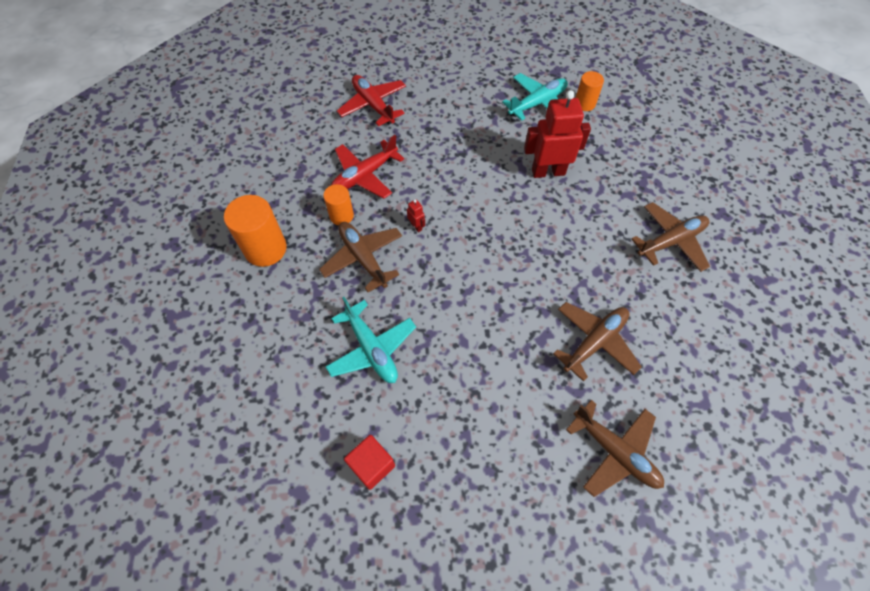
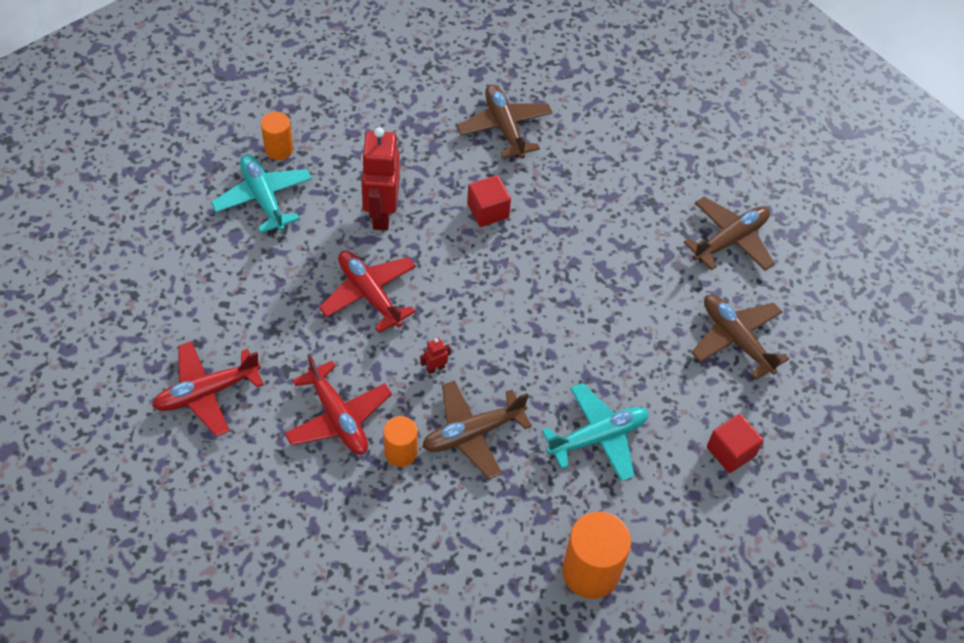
camera: 85 degrees left, 5 degrees down
(265, 249) = (437, 549): orange cylinder -> orange cylinder (590, 571)
(472, 176) = (369, 294): none -> red plane
(576, 241) = (488, 211): none -> red cube
(594, 342) = (616, 226): brown plane -> brown plane (736, 339)

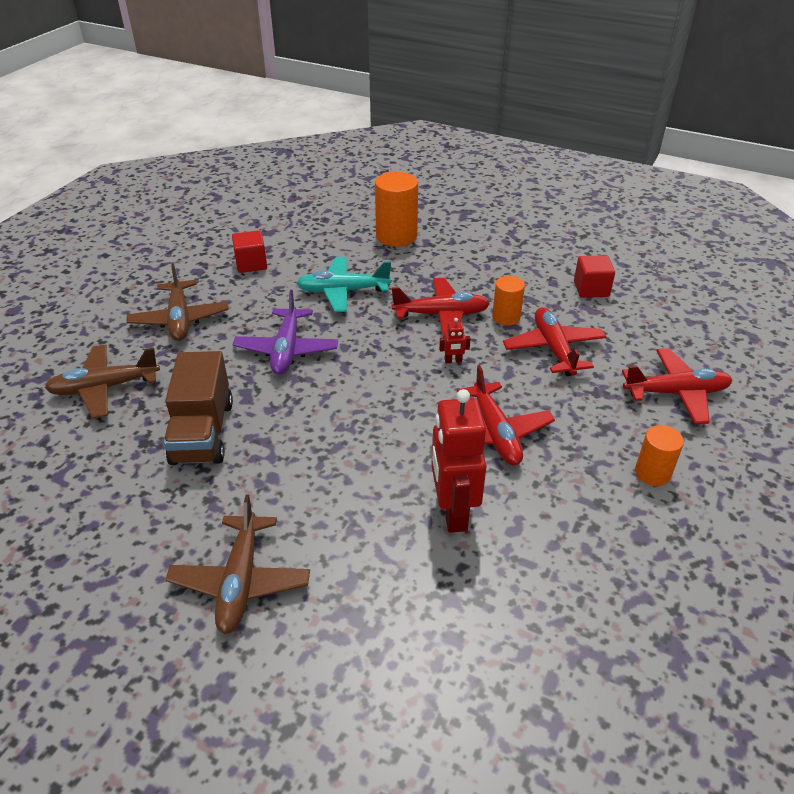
camera: 155 degrees left, 15 degrees down
(263, 198) = (599, 573): turquoise plane -> none
(279, 149) = (568, 642): orange cylinder -> orange cylinder (652, 473)
(381, 214) = (453, 511): red robot -> red robot turned 150 degrees clockwise
(473, 433) = (441, 315): brown plane -> red plane
(488, 211) = (327, 481): red cube -> red cube (591, 289)
(603, 332) = (287, 350): none -> purple plane
(613, 223) = (203, 432): none -> brown truck

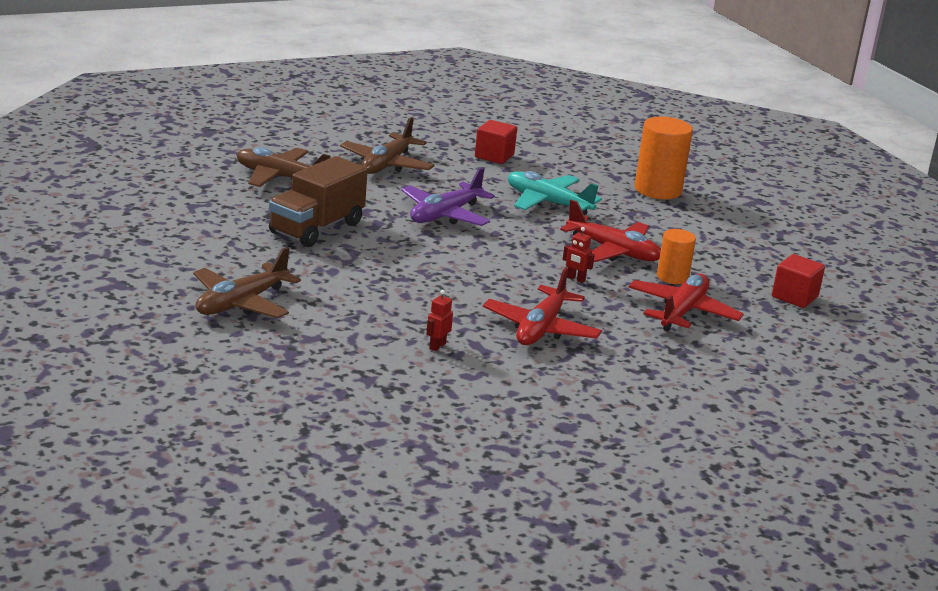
camera: 35 degrees right, 15 degrees down
(453, 511) = (437, 346): red robot -> red robot, size x0.40
(652, 473) = (639, 407): orange cylinder -> none
(676, 393) = (752, 384): red plane -> none

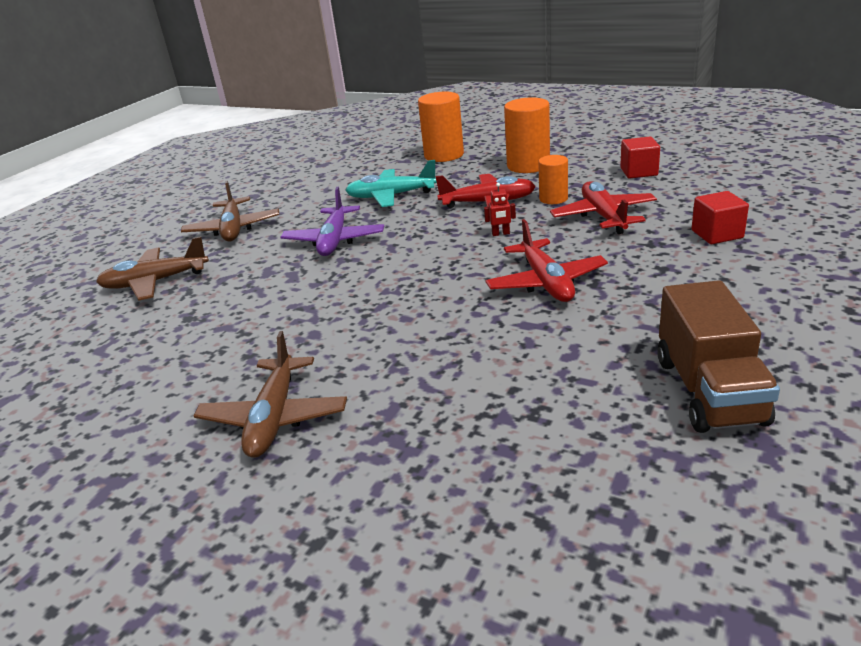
camera: 30 degrees left, 5 degrees up
(316, 228) = (247, 306): brown truck -> brown truck (709, 391)
(437, 346) = (502, 345): red robot -> none
(494, 156) = (304, 186): red cube -> red cube (717, 234)
(711, 239) = (528, 165): none -> orange cylinder

